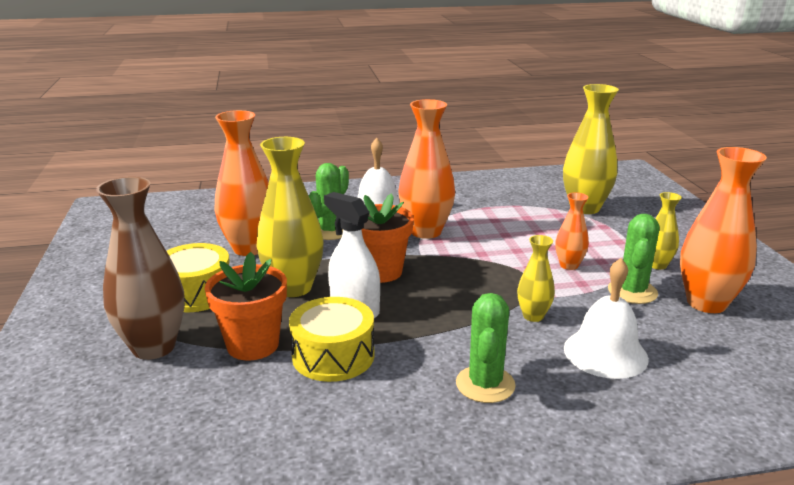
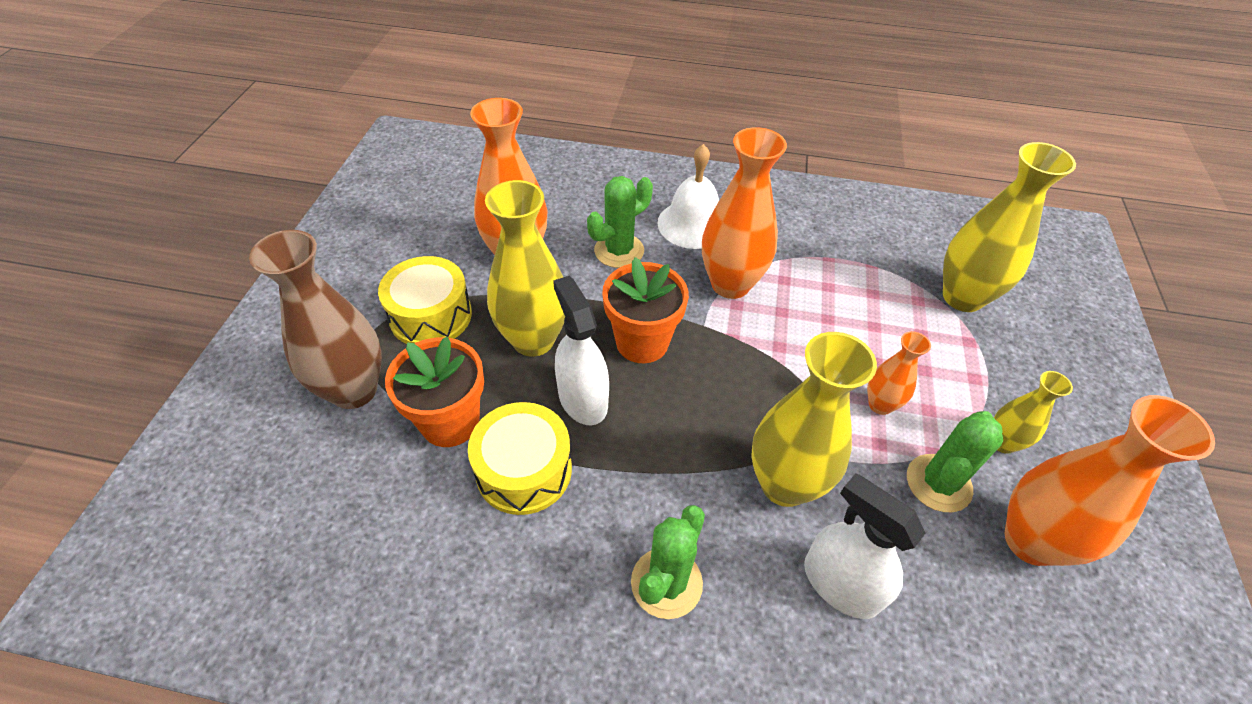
camera: 20 degrees right, 25 degrees up
(533, 316) = (784, 484): yellow vase -> yellow vase, size x1.90
(605, 353) = (840, 584): white bell -> white spray bottle

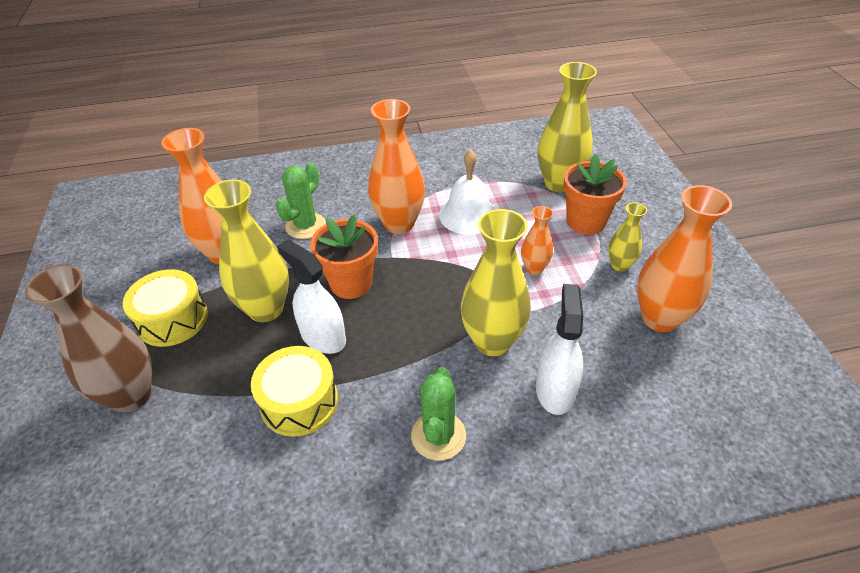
camera: 20 degrees left, 5 degrees down
(450, 422) = (224, 389): orange flower pot -> orange flower pot (585, 221)
(692, 224) = (354, 191): white bell -> white bell (468, 214)
(840, 584) = (555, 390): white spray bottle -> white spray bottle turned 75 degrees clockwise
(938, 483) = (591, 304): green cactus -> none

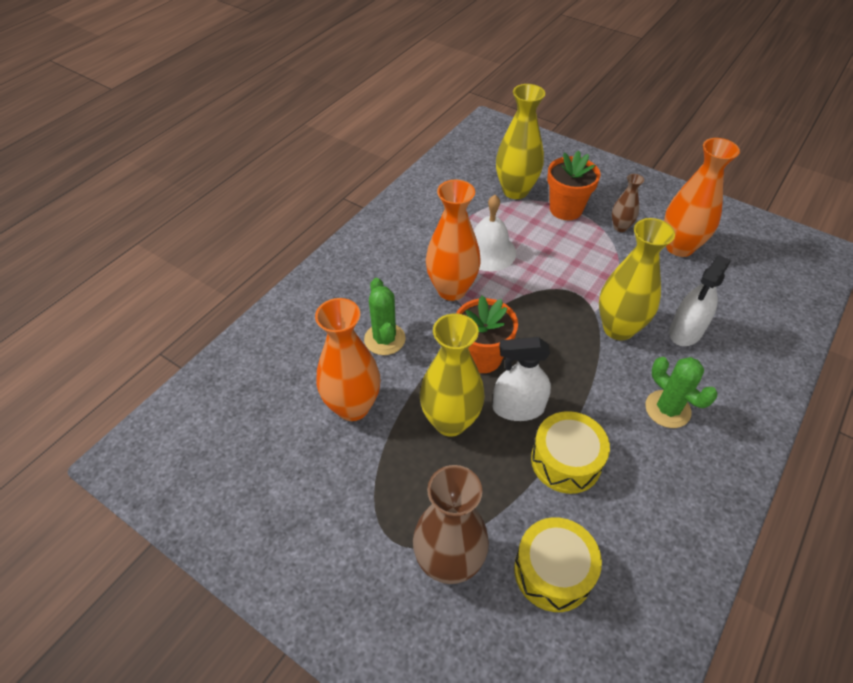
camera: 45 degrees left, 5 degrees up
(172, 319) = (391, 486): yellow drum -> yellow drum (553, 571)
(534, 268) = (578, 262): orange vase -> none
(555, 390) = (686, 331): white spray bottle -> white spray bottle turned 105 degrees counterclockwise
(619, 265) = (620, 227): yellow vase -> brown vase

